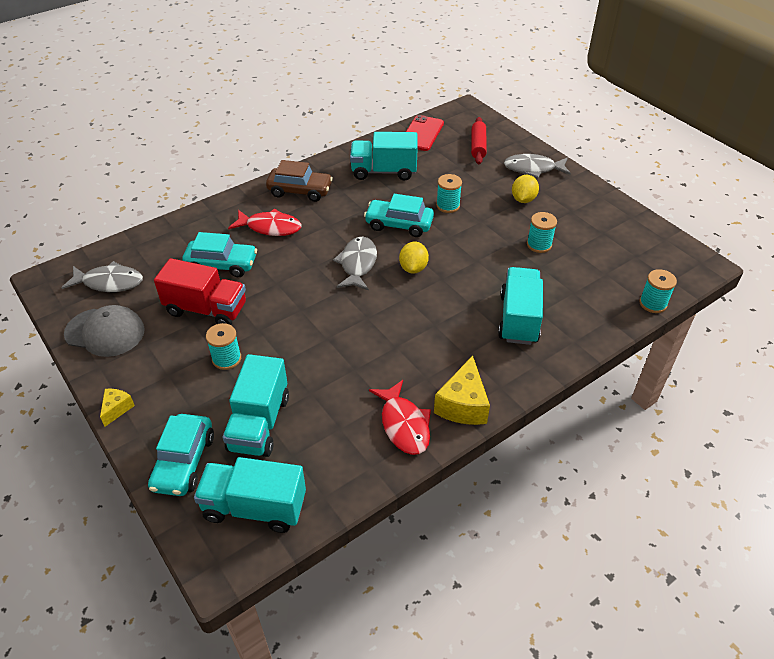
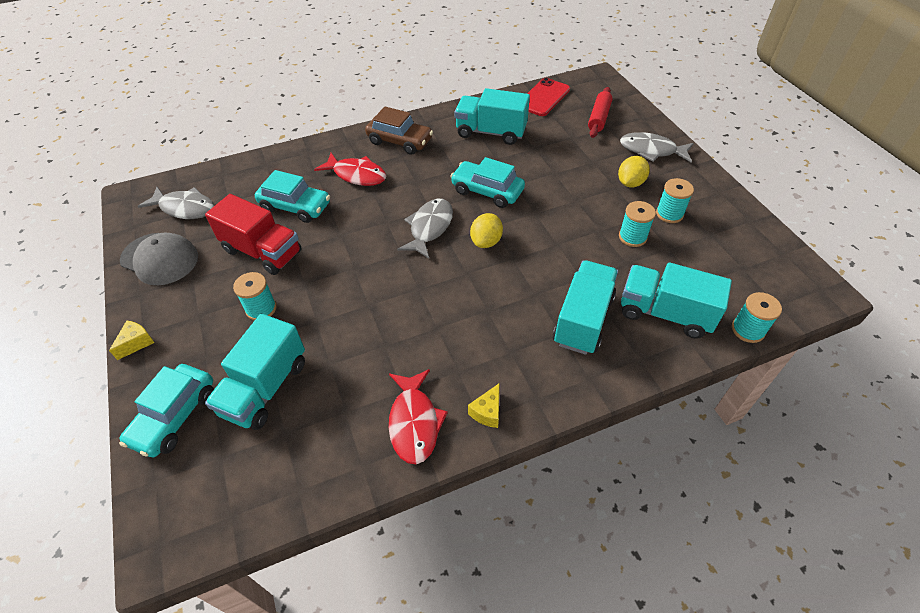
camera: 15 degrees right, 5 degrees up
(254, 507) = (223, 486): turquoise truck -> turquoise truck (665, 313)
(448, 206) = (545, 178): turquoise spool -> turquoise spool (669, 214)
(463, 405) = (487, 412): yellow cheese -> yellow cheese, size x0.55

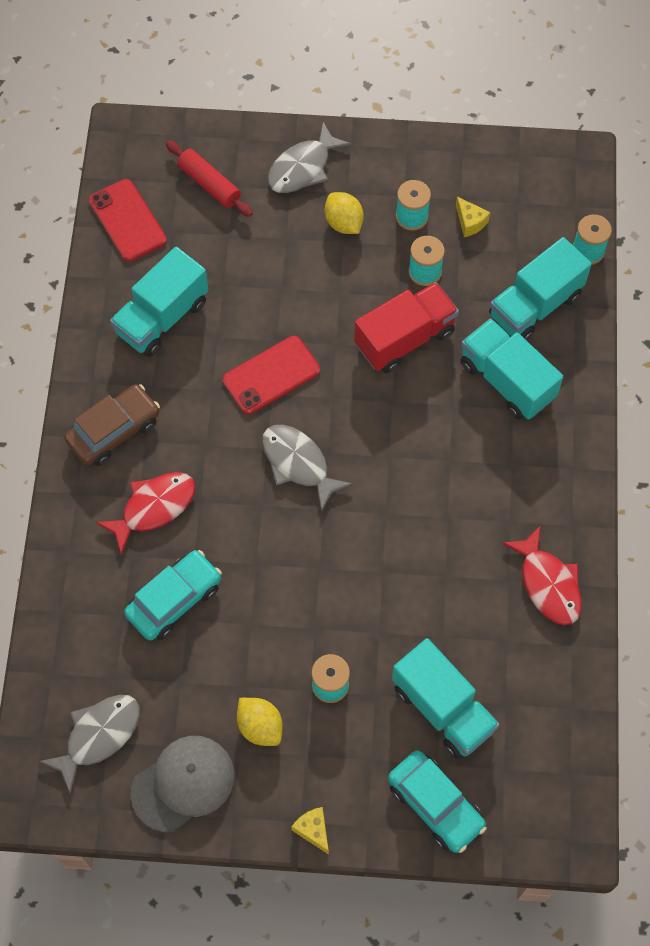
camera: 65 degrees left, 15 degrees up
(263, 251) = (236, 660): red truck -> red truck (404, 338)
(414, 422) = (548, 584): red fish -> red fish turned 45 degrees clockwise
(486, 241) = (353, 415): yellow lemon -> yellow lemon (260, 726)
(487, 191) = (271, 375): turquoise car -> red phone
(487, 412) = (567, 516): yellow cheese -> yellow cheese (470, 222)

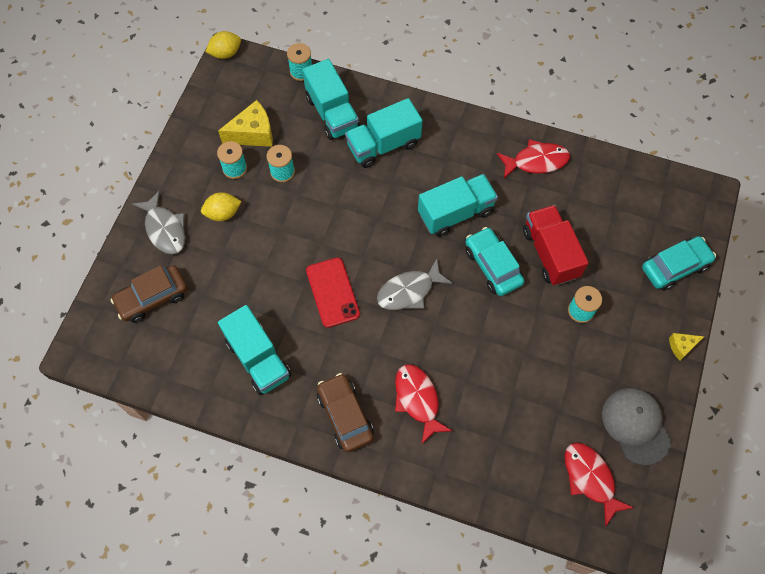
camera: 75 degrees left, 0 degrees up
(98, 736) = (590, 479): grey fish -> red fish
(127, 220) = (162, 366): red phone -> none
(174, 600) = (495, 401): turquoise car -> turquoise car (492, 266)
(209, 184) = (152, 298): red rolling pin -> brown car
(260, 726) = (602, 363): yellow lemon -> yellow lemon (225, 53)
(404, 338) = (331, 198): red truck -> red truck (550, 253)
(443, 708) = (610, 245): turquoise truck -> turquoise truck (455, 213)
(470, 222) = (253, 134): yellow cheese -> yellow cheese, size x1.83

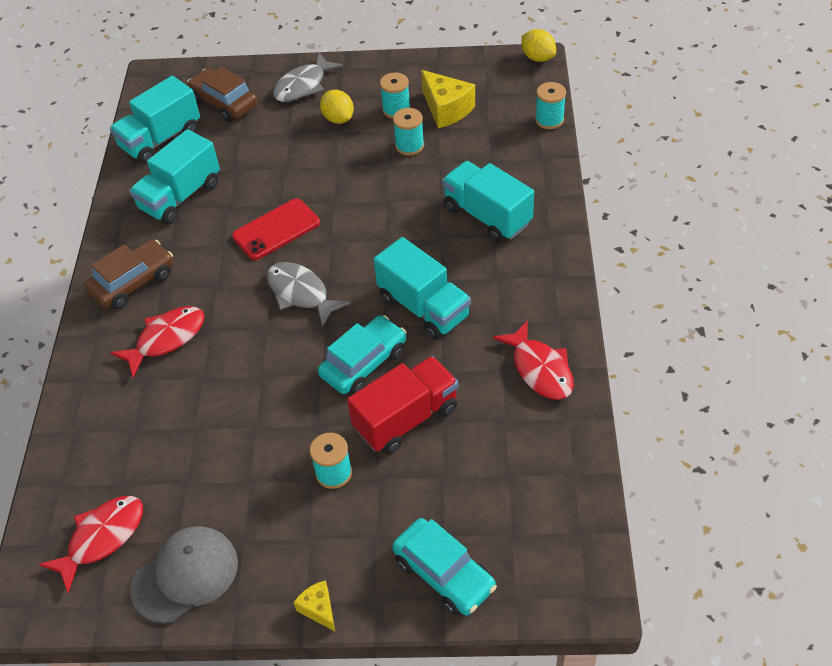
camera: 75 degrees right, 15 degrees down
(332, 113) = (507, 161): turquoise truck -> turquoise truck (161, 139)

